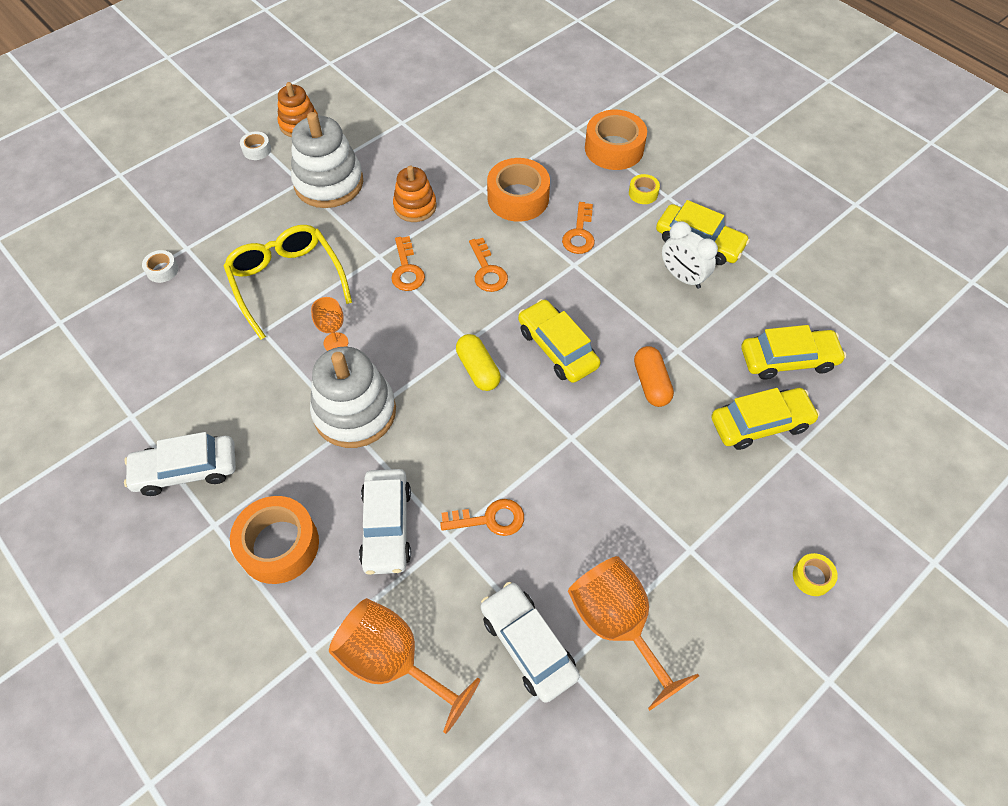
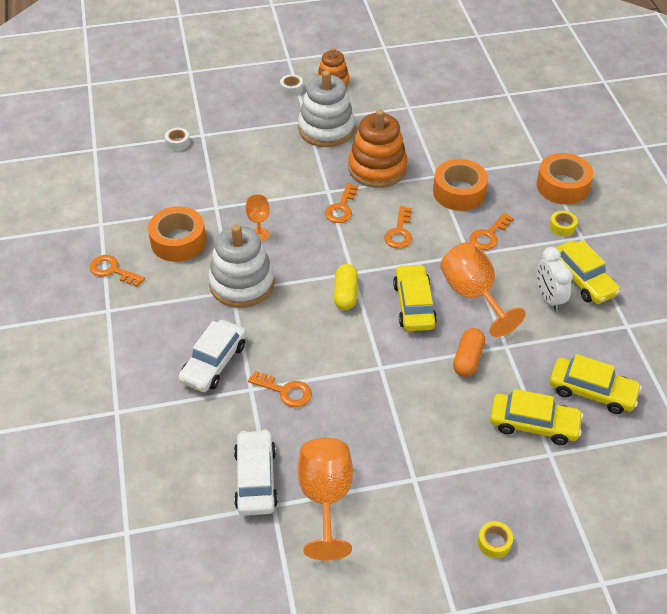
camera: 30 degrees right, 10 degrees down
(186, 470) = (112, 270): white car -> orange key
(279, 545) = (139, 341): orange tape -> orange tape (178, 241)
(287, 282) = (253, 182): yellow glasses -> none
(393, 662) = (162, 444): orange goblet -> orange goblet (473, 295)
(415, 206) = (377, 168): orange stacking toy -> orange stacking toy, size x1.65

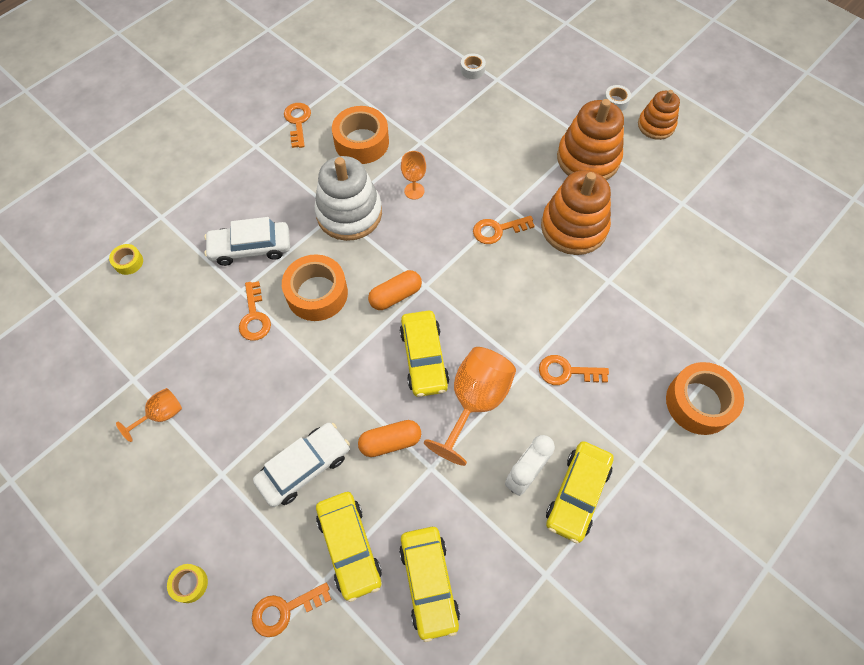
camera: 55 degrees right, 15 degrees up
(256, 479) = (151, 351): white car -> white car (304, 467)
(325, 498) = (161, 415): orange goblet -> orange goblet, size x0.53
(326, 129) = (588, 158): white stacking toy -> orange stacking toy
(345, 294) = (395, 296): yellow capsule -> orange capsule
(399, 232) = (506, 293): orange key -> orange key (284, 610)
(414, 305) = (424, 358): yellow car -> yellow car turned 120 degrees clockwise
(459, 192) = (603, 312): orange tape -> orange tape (317, 293)
(562, 227) = (637, 434): yellow tape -> yellow tape (128, 262)

